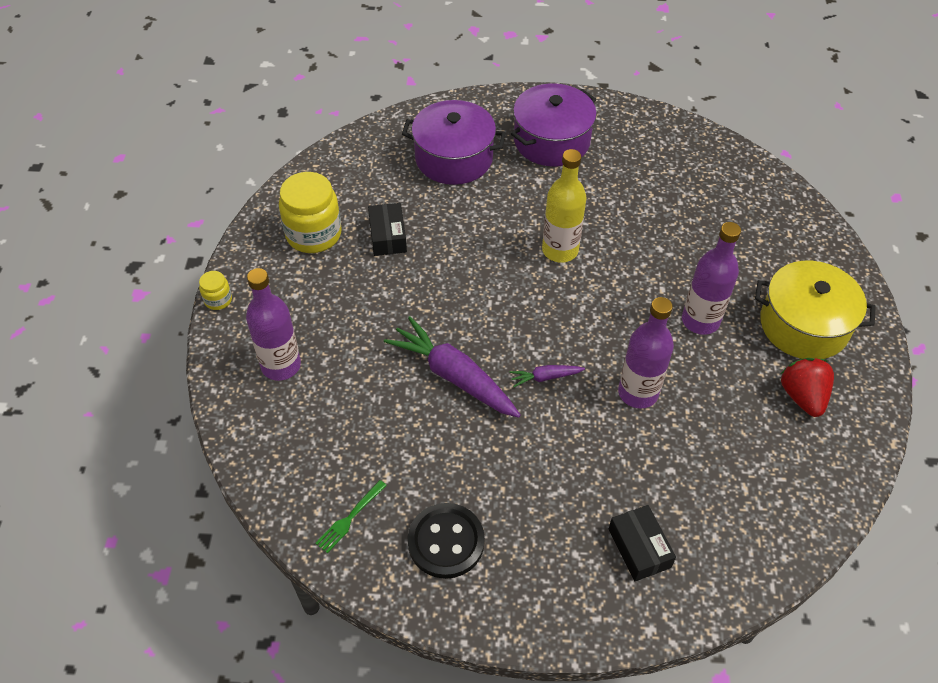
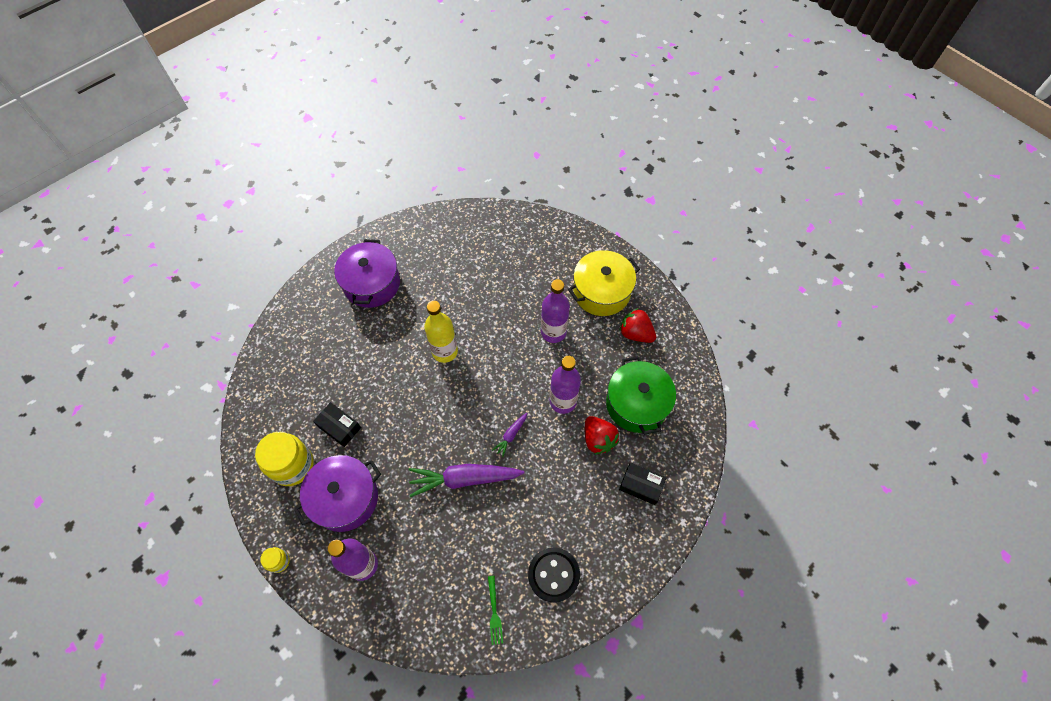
camera: 45 degrees left, 10 degrees up
(454, 158) = (325, 342): purple pot -> purple pot (345, 498)
(638, 461) = (598, 439): none -> red strawberry
(725, 465) = (636, 404): none -> green pot

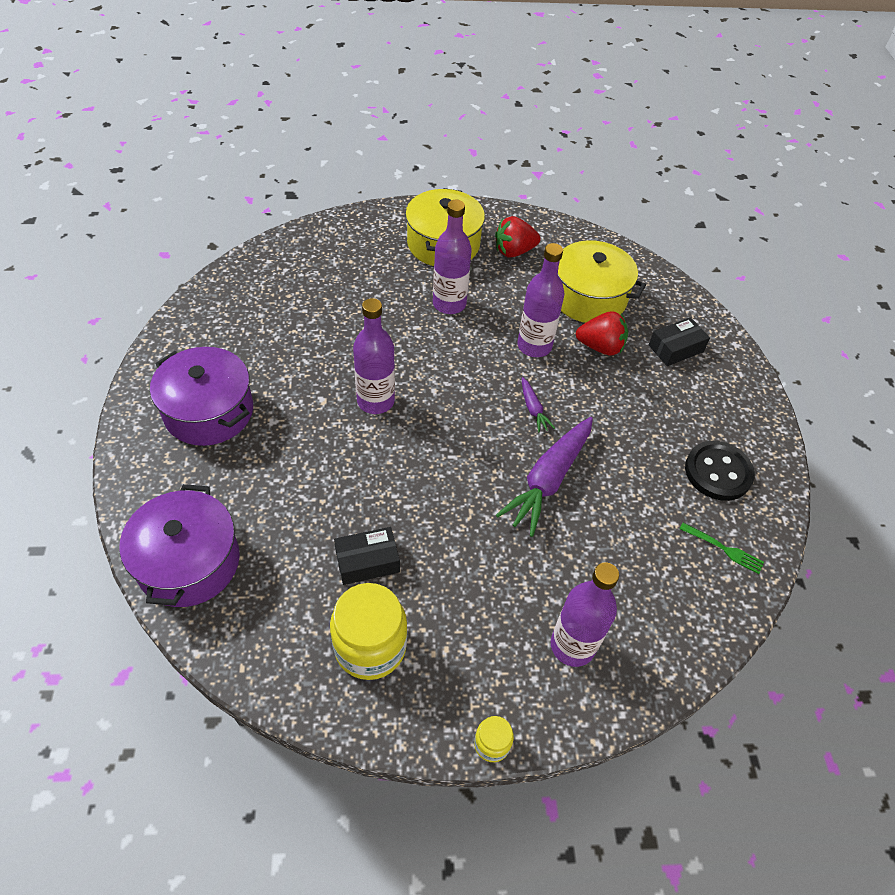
camera: 55 degrees left, 10 degrees down
(345, 498) = (469, 613): purple pot -> purple pot (189, 562)
(445, 351) = (375, 401): yellow bottle -> purple bottle
(636, 404) = (588, 297): green pot -> yellow pot

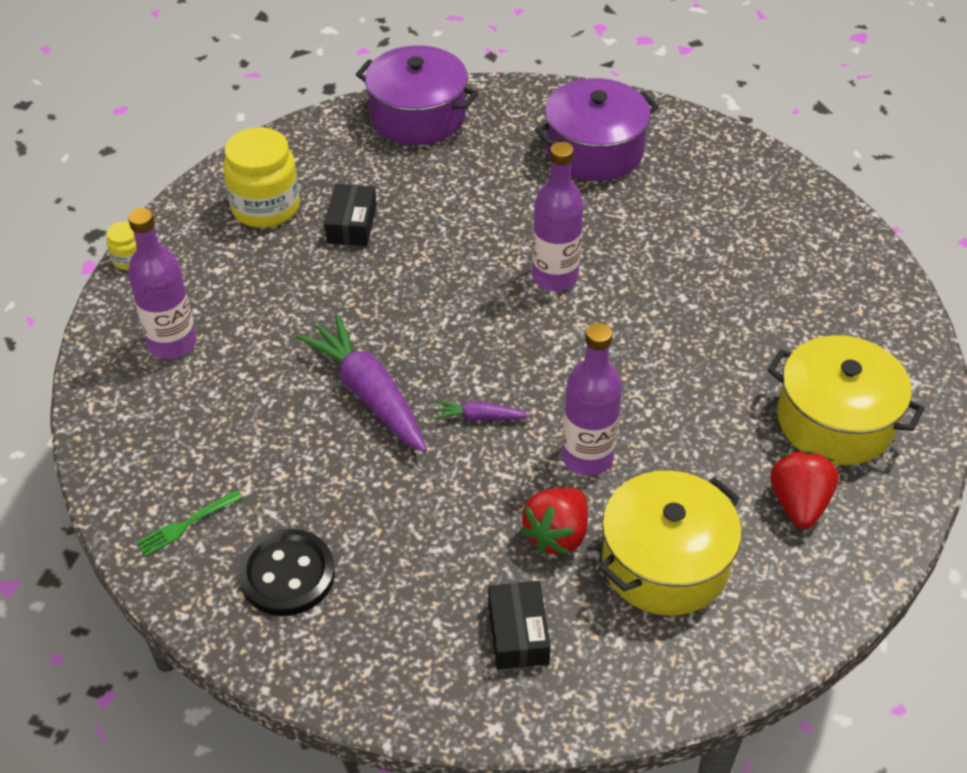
camera: 115 degrees right, 5 degrees down
(449, 304) = (701, 390): purple bottle -> none

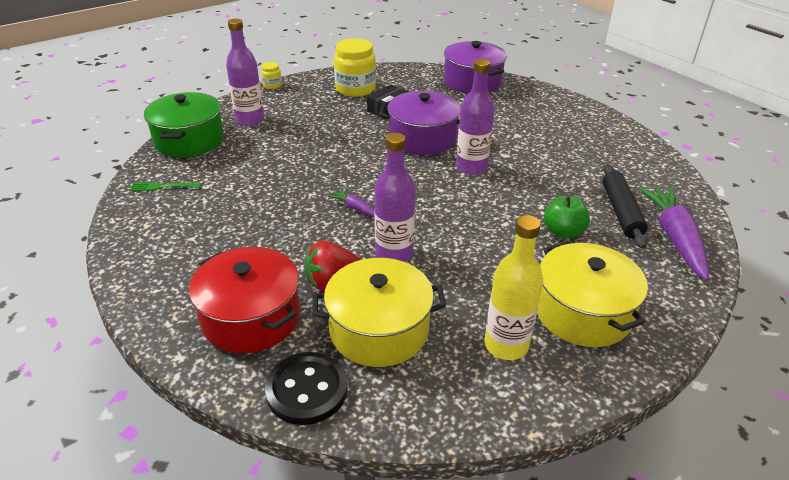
camera: 35 degrees right, 10 degrees down
(125, 427) = (189, 140): none -> green pot
(287, 575) = (177, 228): black button -> black button (307, 390)
(369, 395) = (312, 175): purple carrot -> purple carrot (675, 238)
(518, 633) = (251, 317): black box -> red pot
(594, 150) = (557, 125): purple pot -> purple pot (422, 138)
(735, 323) = (563, 232): none -> green apple
(770, 260) = (621, 211): none -> black rolling pin
(799, 504) = (506, 345): red strawberry -> yellow bottle

